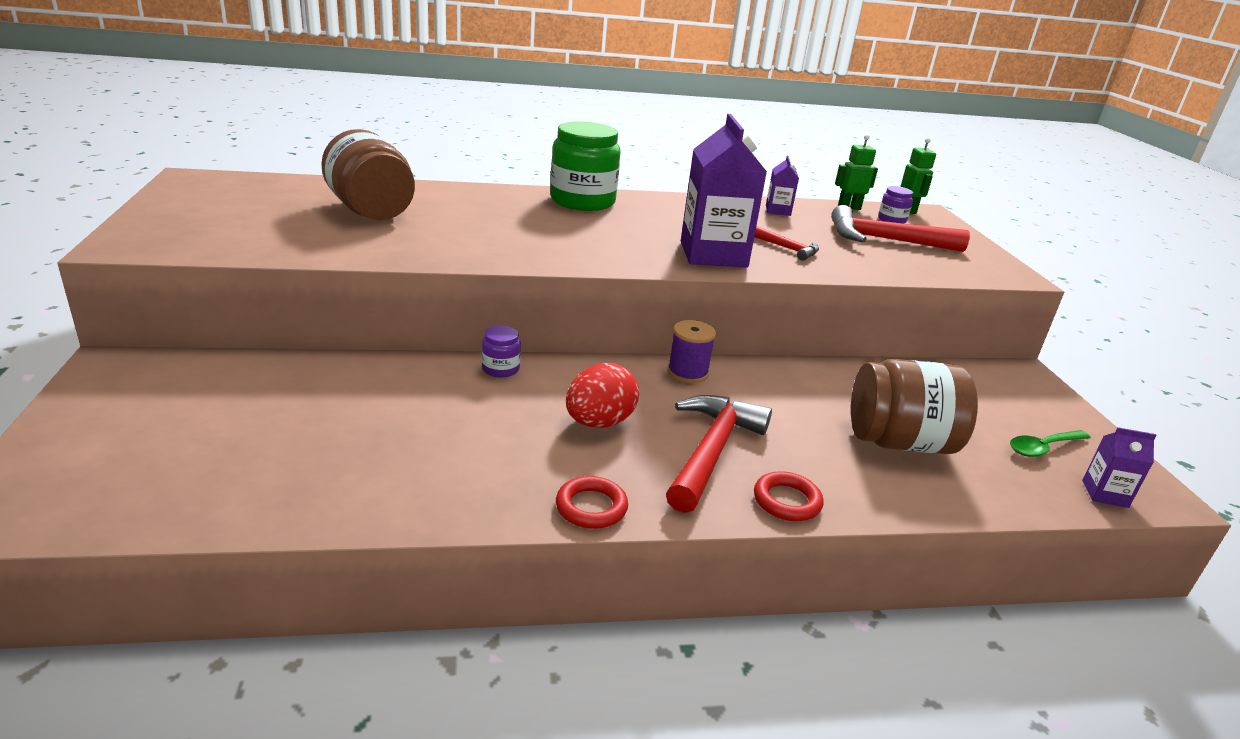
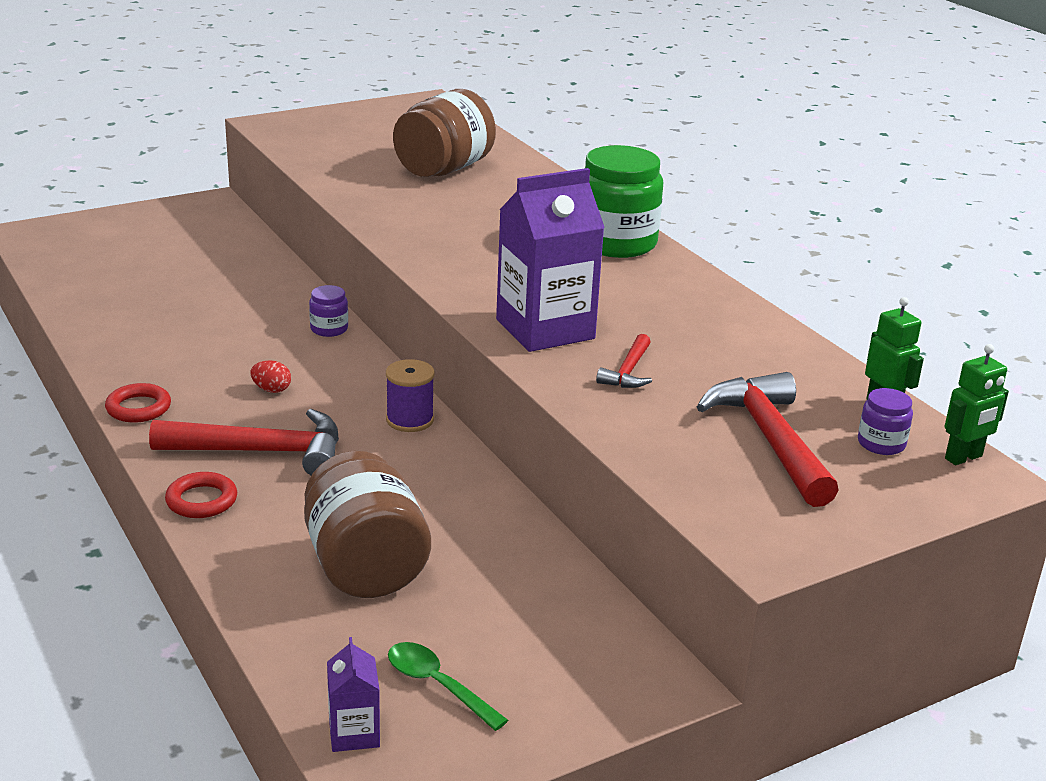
camera: 70 degrees right, 0 degrees up
(599, 422) = (271, 390): red egg -> red egg, size x0.50
(778, 210) = (776, 354): purple carton -> none

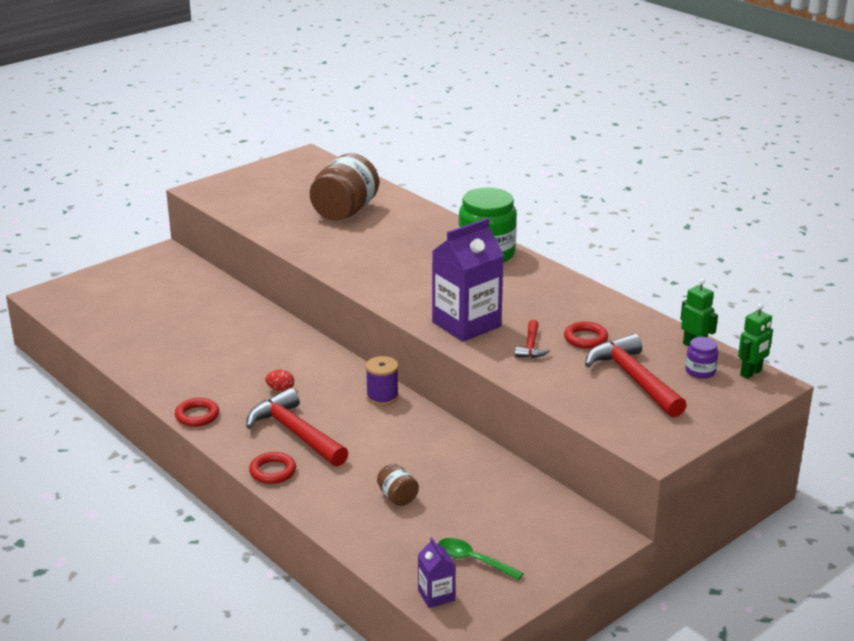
camera: 10 degrees left, 0 degrees up
(262, 452) = (295, 433): red hammer -> red hammer turned 120 degrees counterclockwise
(329, 329) = (298, 340): purple jar -> none
(365, 566) = (397, 497): brown jar -> brown jar, size x0.46
(716, 372) = (585, 338): none -> red ring

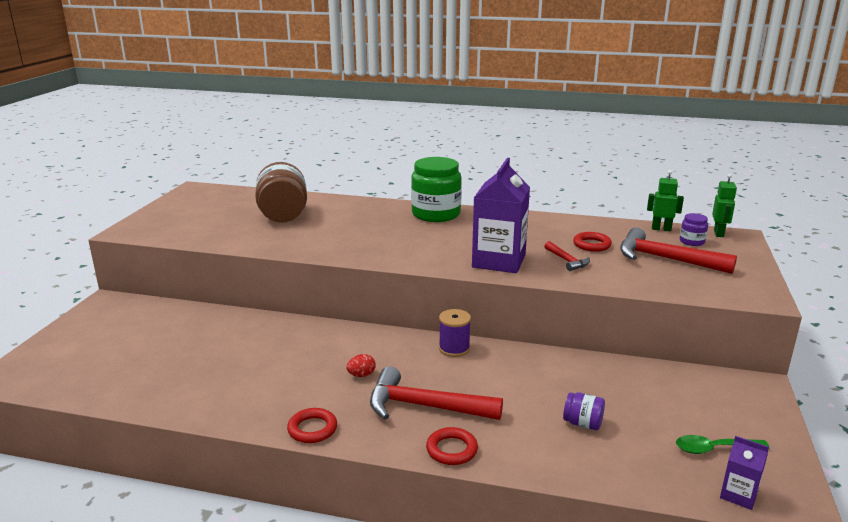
camera: 35 degrees left, 5 degrees down
(397, 497) = (582, 423): brown jar -> purple jar

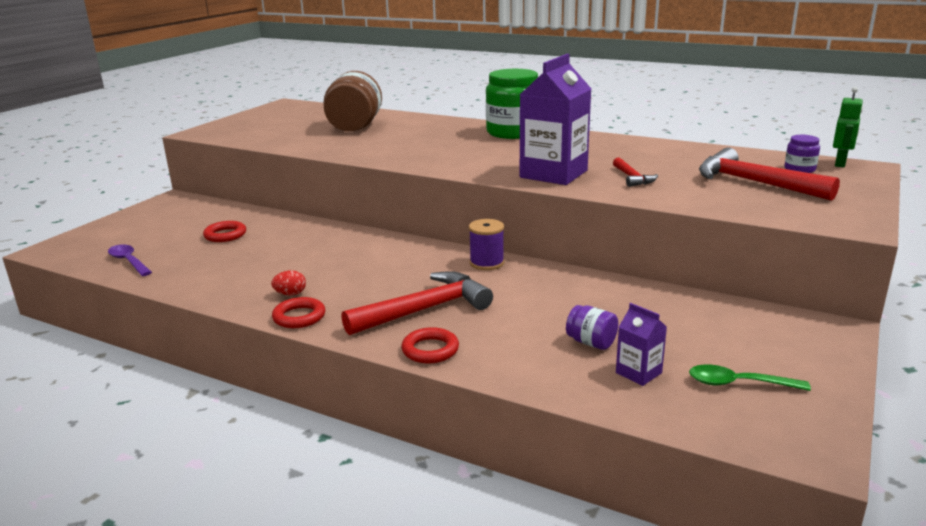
camera: 15 degrees right, 0 degrees up
(101, 383) = (129, 261): none -> purple spoon
(361, 375) = (376, 277): red egg -> red egg (290, 294)
(425, 406) = (424, 310): red hammer -> red hammer turned 120 degrees clockwise
(592, 245) = (672, 166): red ring -> red ring (225, 235)
(661, 229) = (768, 156): green robot -> none
(738, 495) = (743, 431): purple carton -> purple carton (638, 373)

